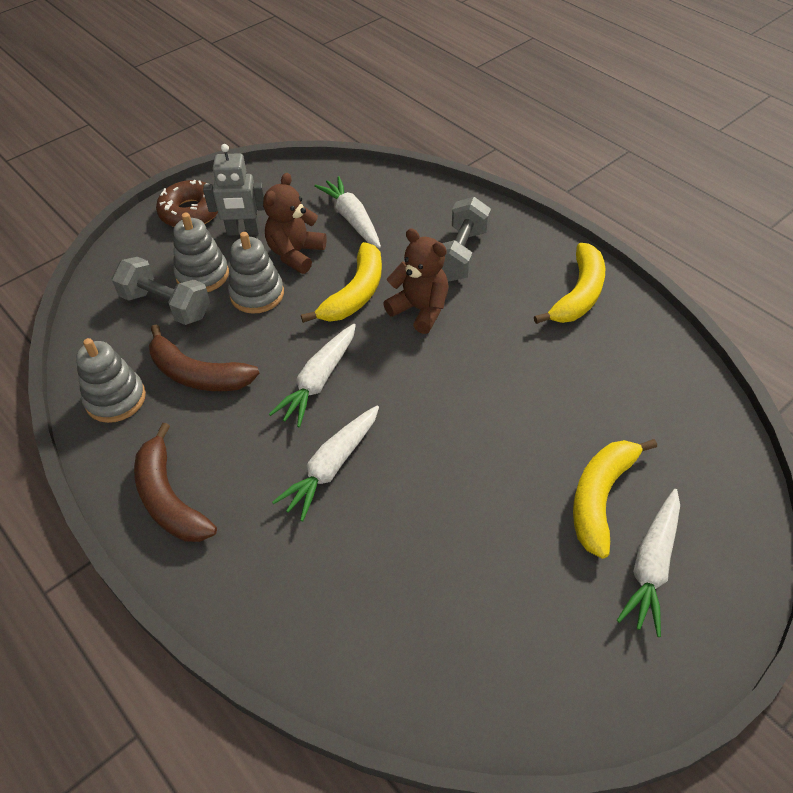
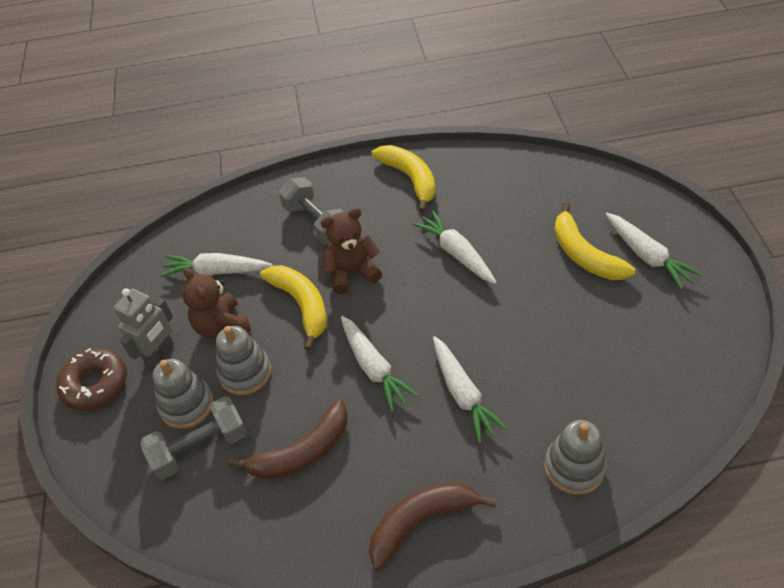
camera: 55 degrees left, 0 degrees up
(115, 399) = (282, 528): grey stacking toy -> grey stacking toy (574, 467)
(169, 498) = (421, 521): brown banana -> brown banana turned 150 degrees clockwise
(508, 379) = (456, 253): none -> white carrot

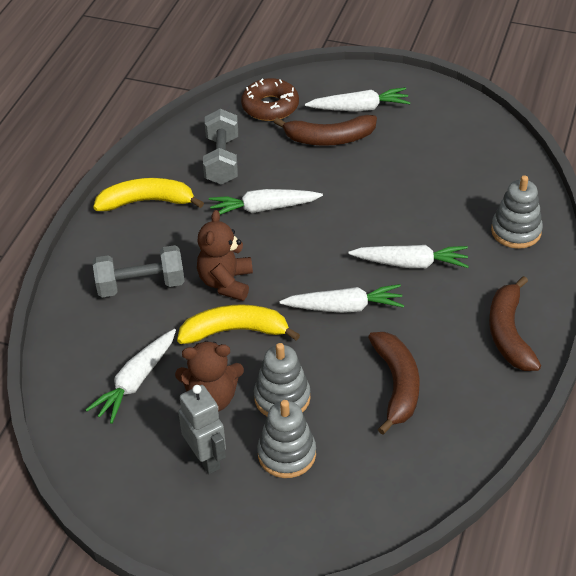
camera: 65 degrees left, 5 degrees down
(95, 384) = (204, 524): brown donut -> brown donut (270, 107)
(200, 448) = (343, 457): grey dumbbell -> grey dumbbell (222, 160)
(584, 254) = (329, 139): yellow banana -> brown banana

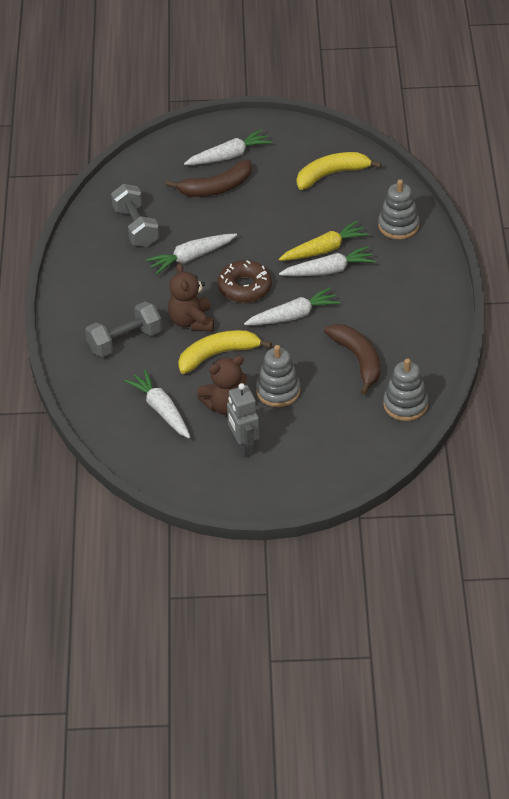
camera: 20 degrees left, 0 degrees up
(136, 381) = (161, 410): white carrot -> white carrot turned 135 degrees clockwise
(146, 201) = (91, 276): yellow banana -> yellow banana (331, 174)
(206, 458) = (243, 446): grey robot -> grey robot turned 150 degrees counterclockwise
(270, 107) = (152, 172): brown donut -> brown donut (244, 287)
(287, 454) = (300, 427): grey stacking toy -> grey stacking toy (405, 405)
(417, 237) = (324, 249): none -> yellow carrot
(509, 333) = (424, 303): brown banana -> none

